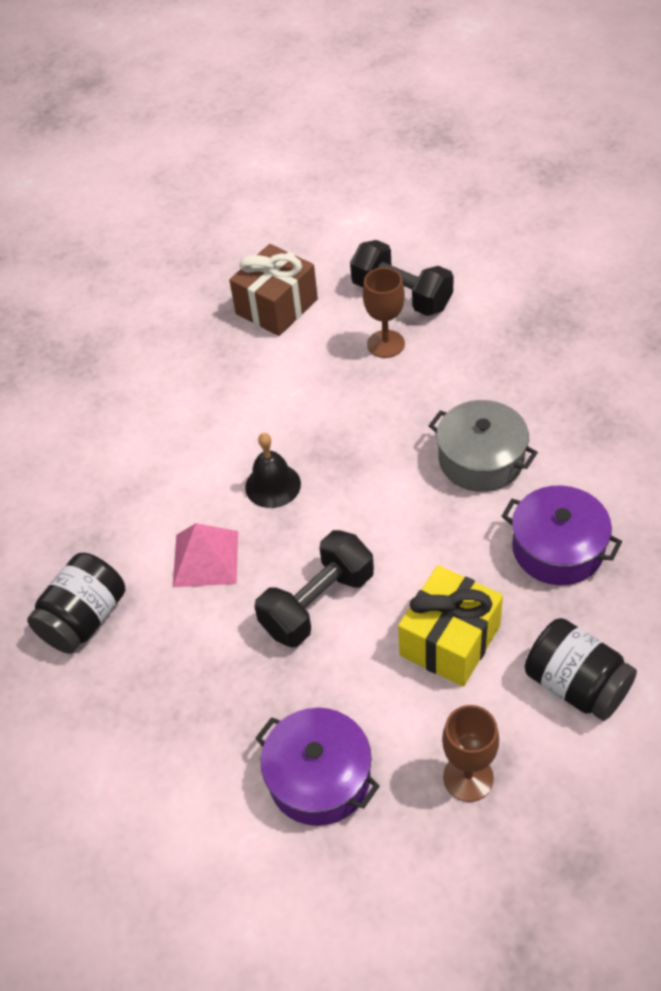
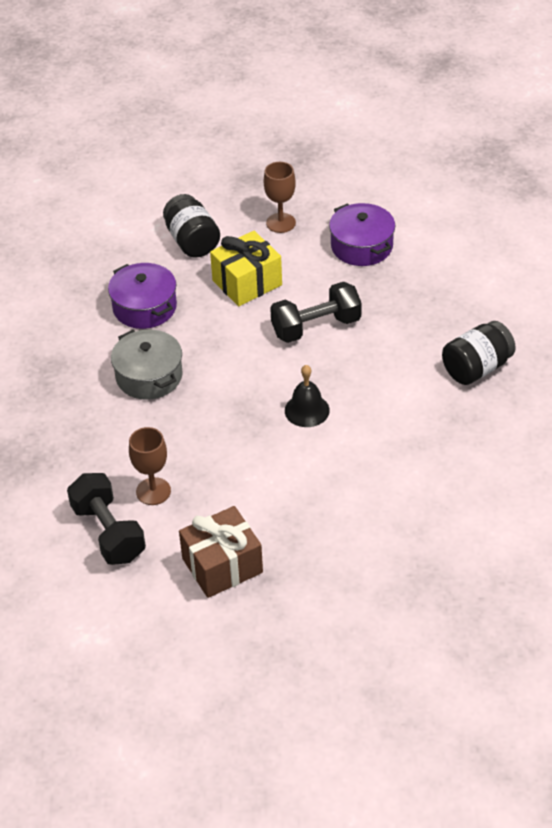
camera: 160 degrees left, 5 degrees down
(205, 558) = (378, 378): pink pyramid -> none

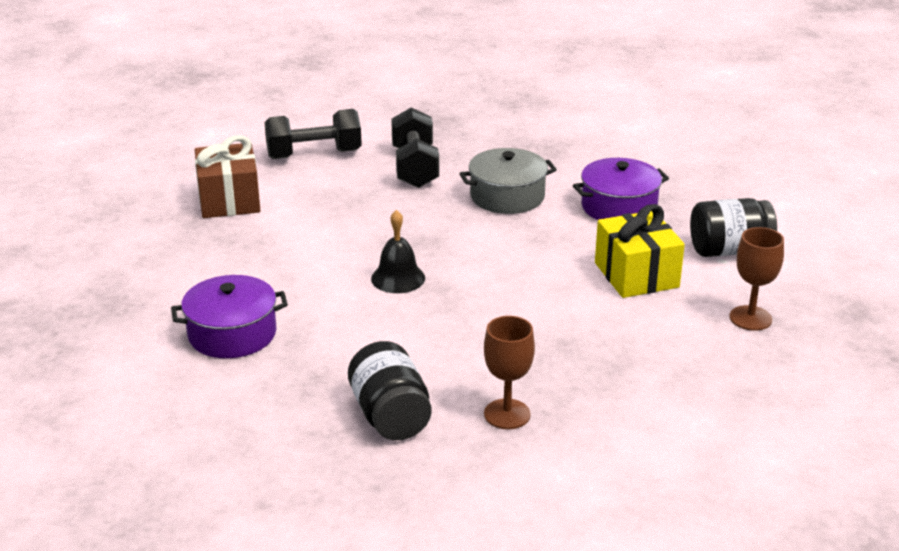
camera: 105 degrees right, 15 degrees down
(153, 491) = (347, 180): brown goblet -> brown goblet (507, 414)
(316, 327) = (533, 308): black dumbbell -> black dumbbell (415, 168)
(361, 246) = (680, 374): purple pot -> purple pot (232, 334)

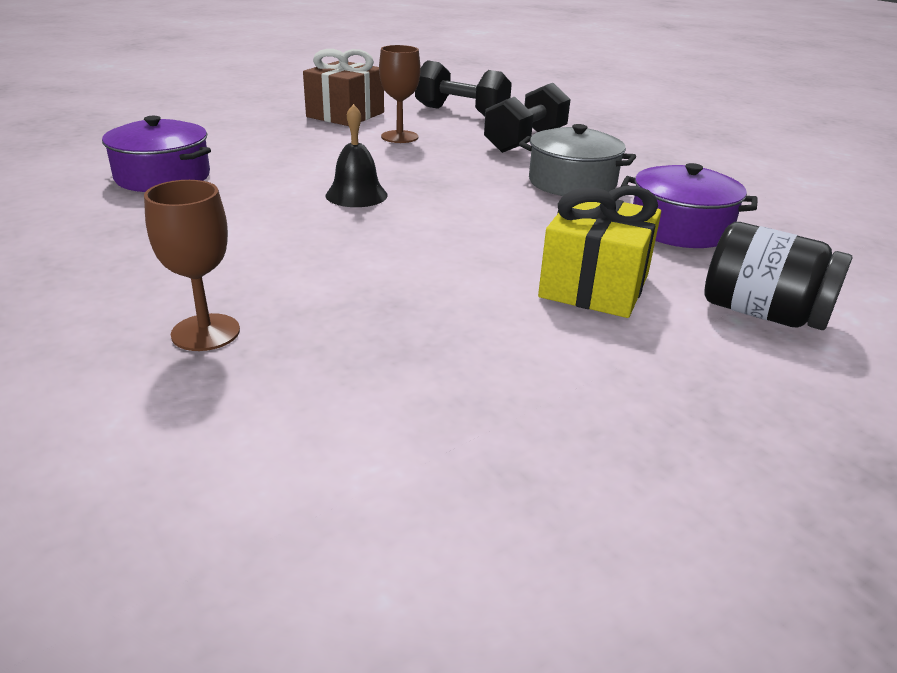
camera: 40 degrees right, 0 degrees up
(390, 416) = (118, 278): black jar -> none
(750, 318) = (675, 393): brown goblet -> brown goblet (399, 137)

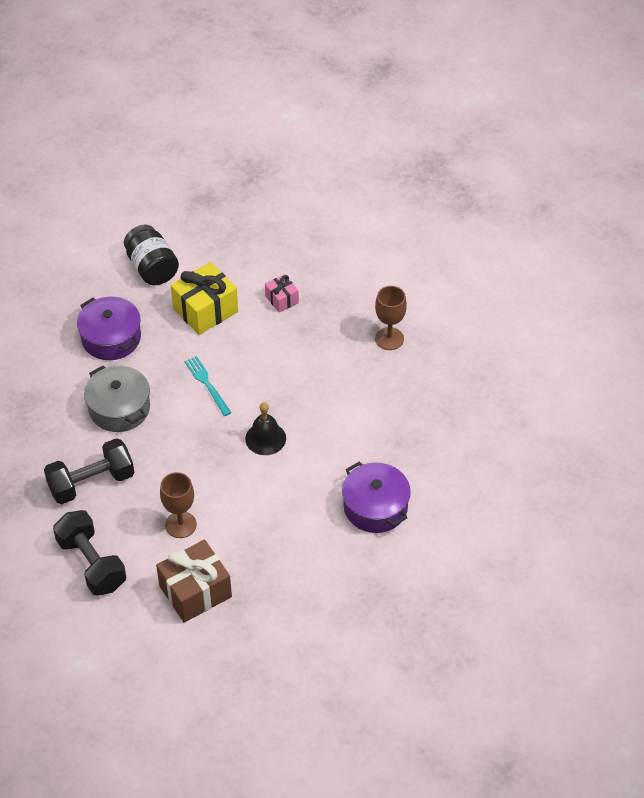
camera: 150 degrees left, 20 degrees up
(477, 334) = (282, 299): none -> pink gift
(488, 218) = (207, 384): none -> turquoise fork

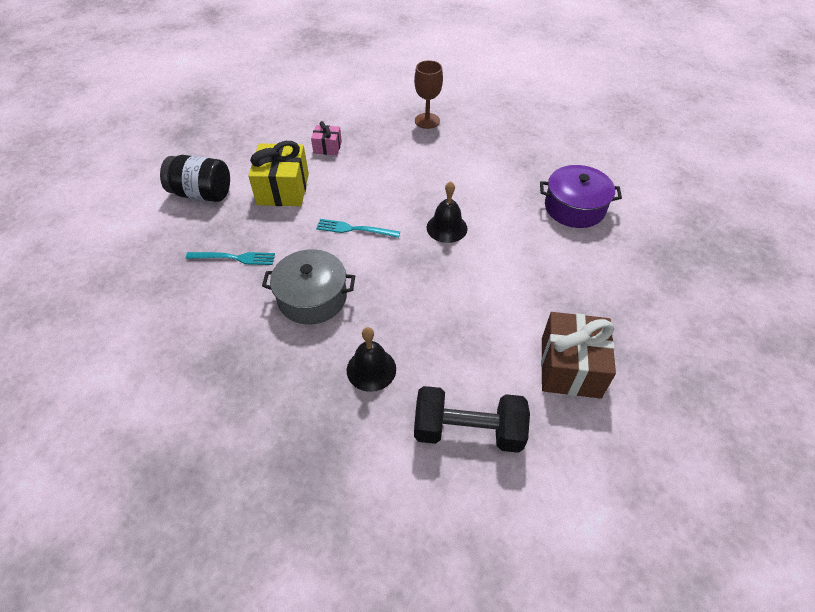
camera: 50 degrees left, 0 degrees up
(91, 483) = (371, 369): black dumbbell -> black bell
(111, 338) = (234, 258): purple pot -> turquoise fork
(180, 525) = (484, 332): brown goblet -> none

